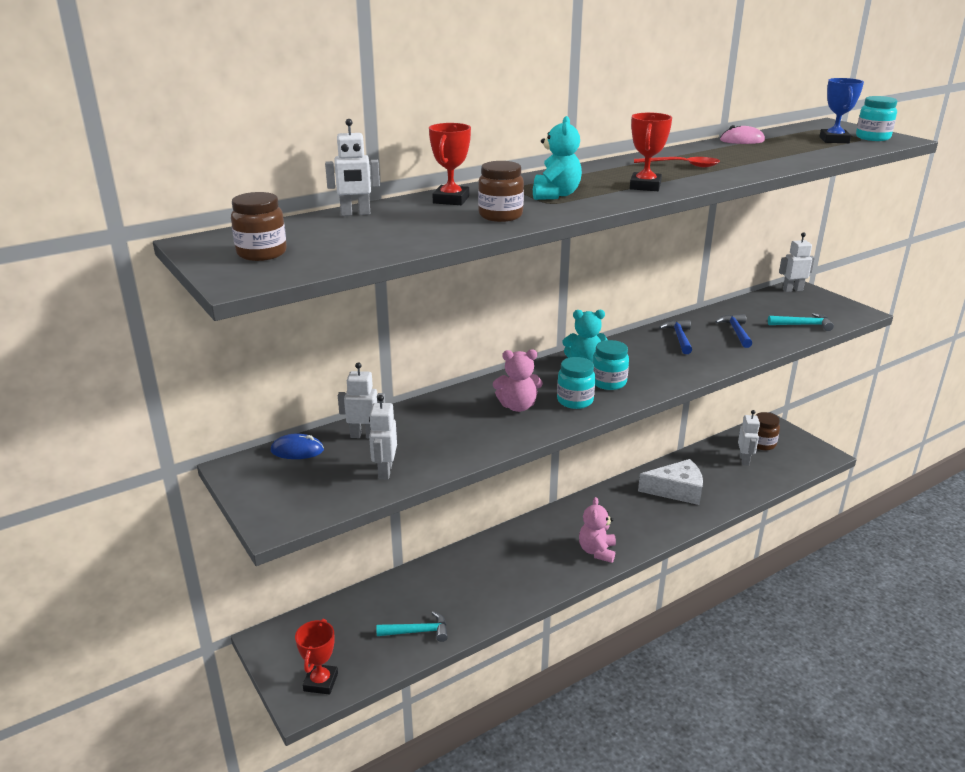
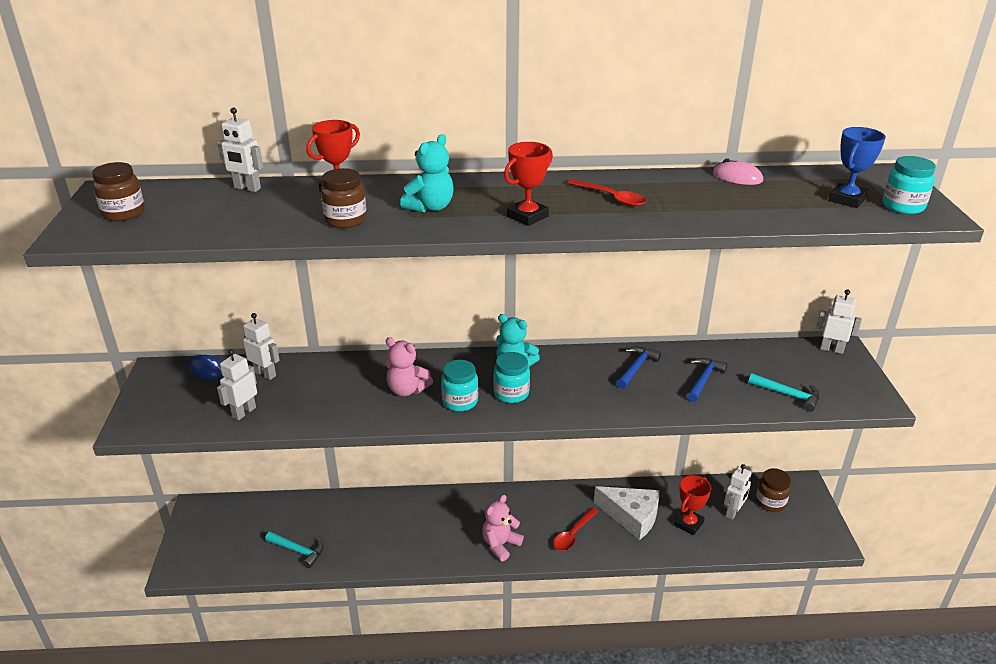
camera: 30 degrees right, 5 degrees up
(320, 682) = (200, 559): red trophy -> red trophy (688, 524)
(646, 521) = (573, 534): none -> red spoon

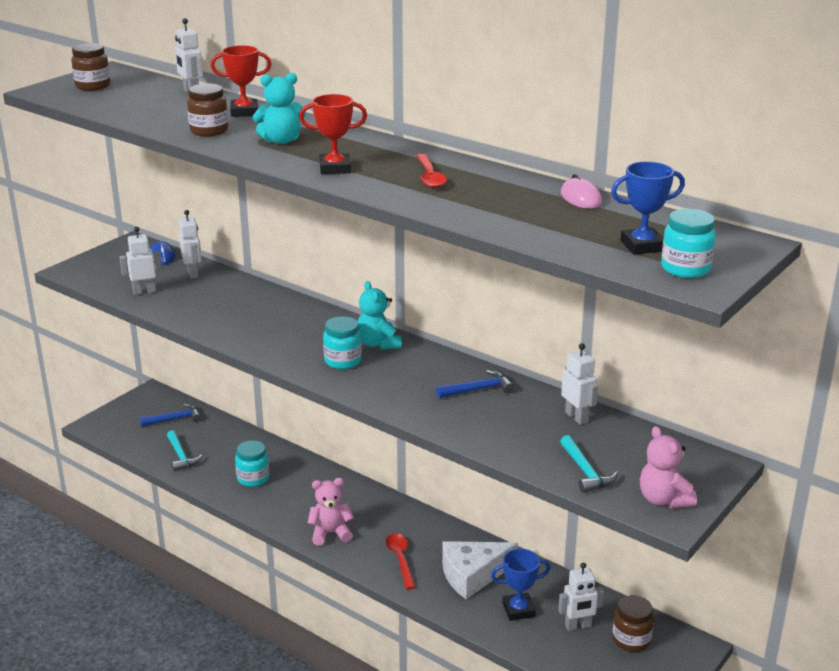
camera: 40 degrees right, 5 degrees down
(407, 390) = (271, 325): pink teddy bear -> pink teddy bear (663, 499)
(460, 401) = (295, 349): turquoise jar -> turquoise jar (253, 478)
(573, 534) = (400, 559): red spoon -> red spoon turned 90 degrees clockwise
(631, 516) = (473, 575): white cheese -> white cheese turned 90 degrees clockwise
(688, 524) = (518, 610): red trophy -> blue trophy
(703, 380) = (524, 424): blue hammer -> blue hammer (174, 419)
(831, 349) = (707, 460): white robot -> white robot (576, 417)

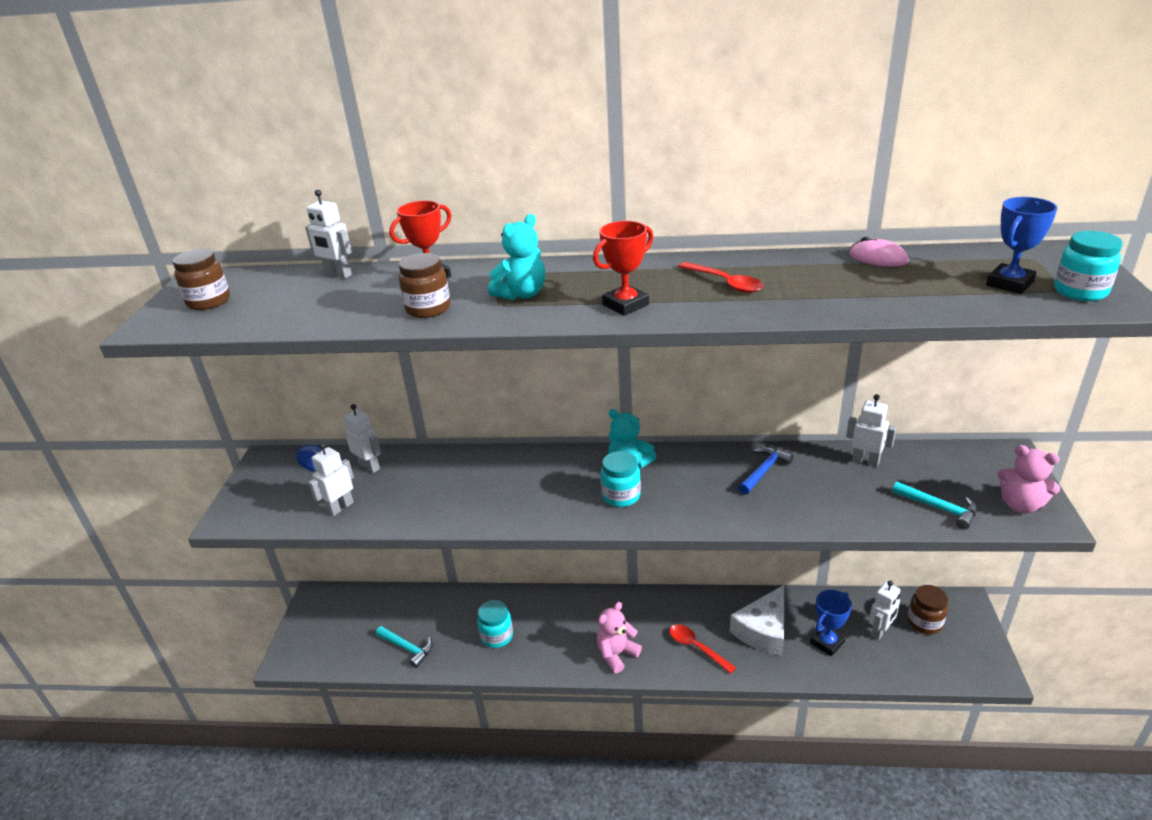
camera: 30 degrees left, 5 degrees up
(174, 419) = (364, 613): blue hammer -> none

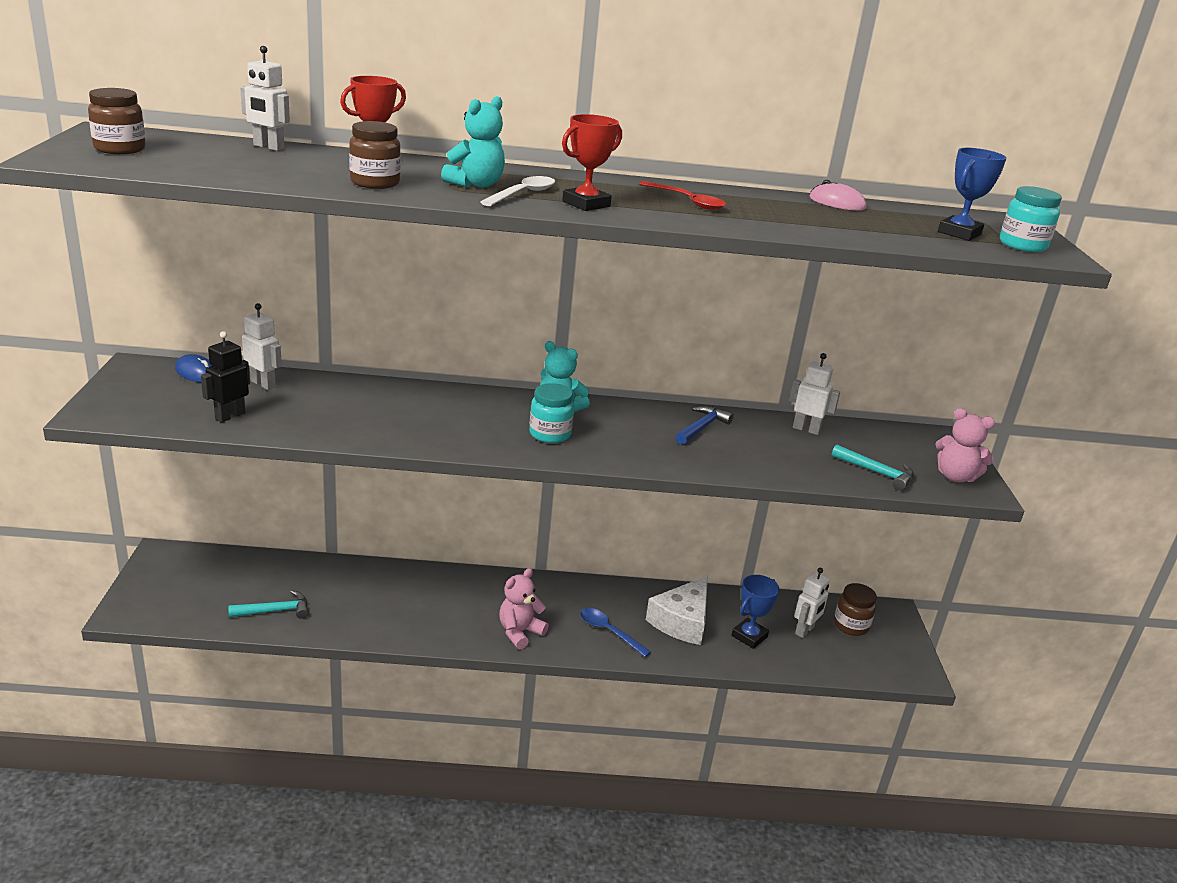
camera: 10 degrees left, 5 degrees down
(340, 507) = (230, 416): white robot -> black robot
(407, 648) = (274, 611): turquoise hammer -> turquoise hammer turned 45 degrees counterclockwise
(497, 636) = (382, 607): turquoise jar -> none
(565, 300) = (523, 194): none -> white spoon
(696, 647) = (609, 632): red spoon -> blue spoon

